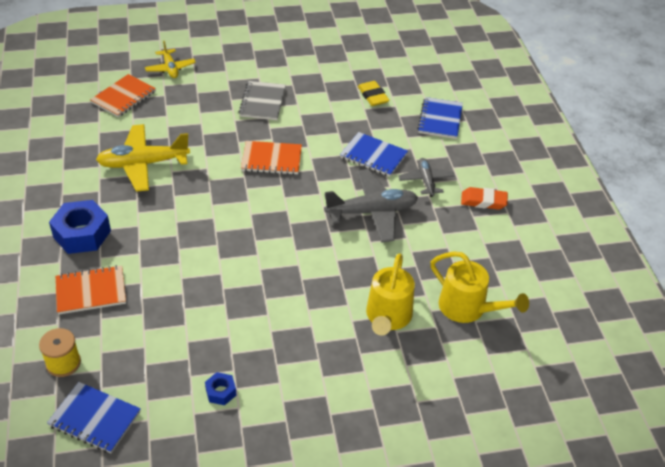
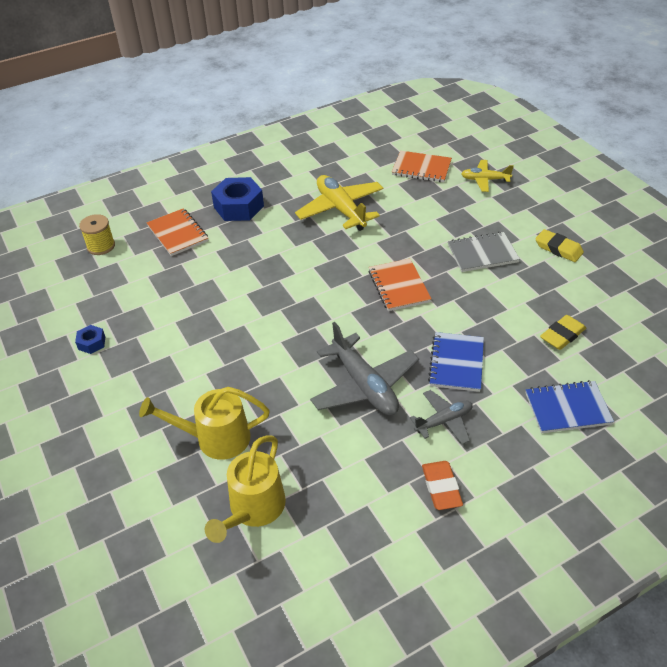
camera: 75 degrees right, 0 degrees up
(95, 419) = (51, 281): blue notebook -> none
(170, 68) = (485, 180): yellow plane -> yellow plane turned 45 degrees clockwise
(282, 64) = (558, 249): none -> yellow eraser

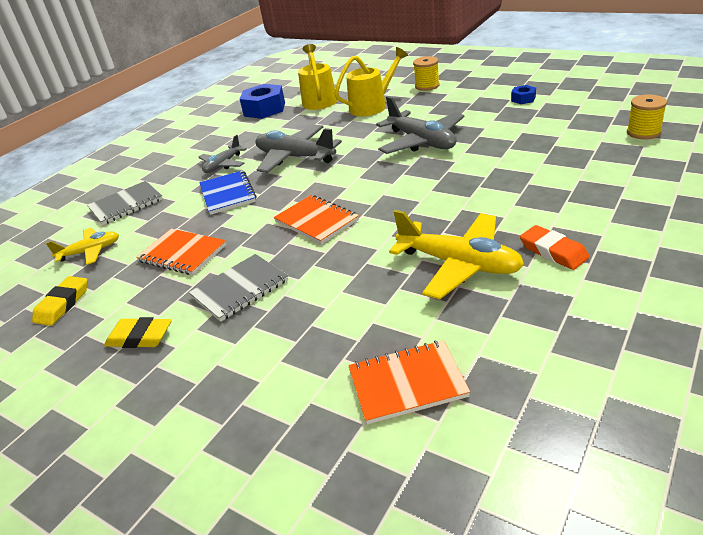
camera: 155 degrees right, 10 degrees down
(121, 442) = (427, 86): none -> yellow spool
(178, 234) = (596, 167): orange notebook -> orange notebook (182, 254)
(238, 207) = (583, 214): blue nut -> blue nut (264, 109)
(241, 335) = (422, 142): none -> grey plane
(441, 487) = (211, 142): orange eraser -> orange eraser (553, 251)
(485, 180) = (284, 410): yellow plane -> yellow plane (90, 251)
(562, 335) = (131, 249): yellow eraser -> yellow eraser (62, 304)
(567, 408) = (126, 205): blue notebook -> grey notebook

